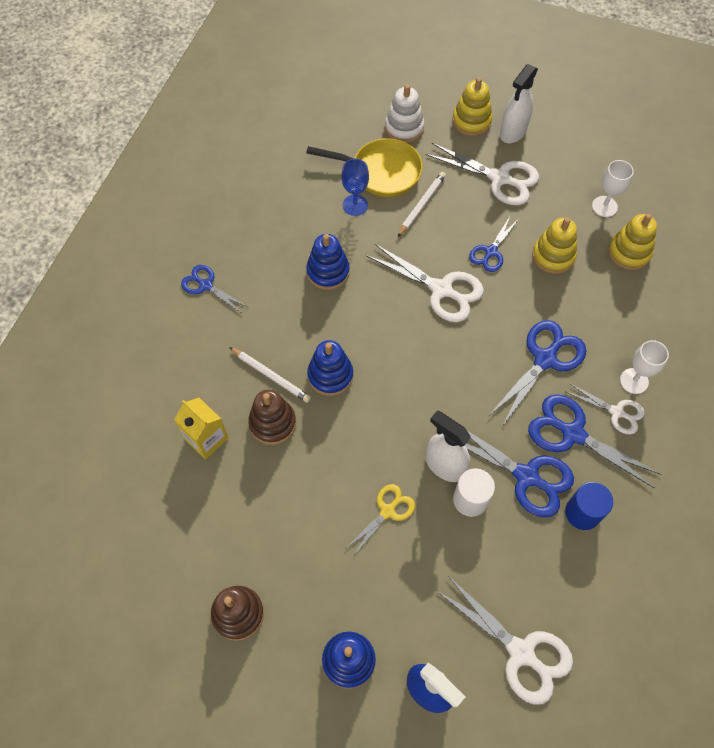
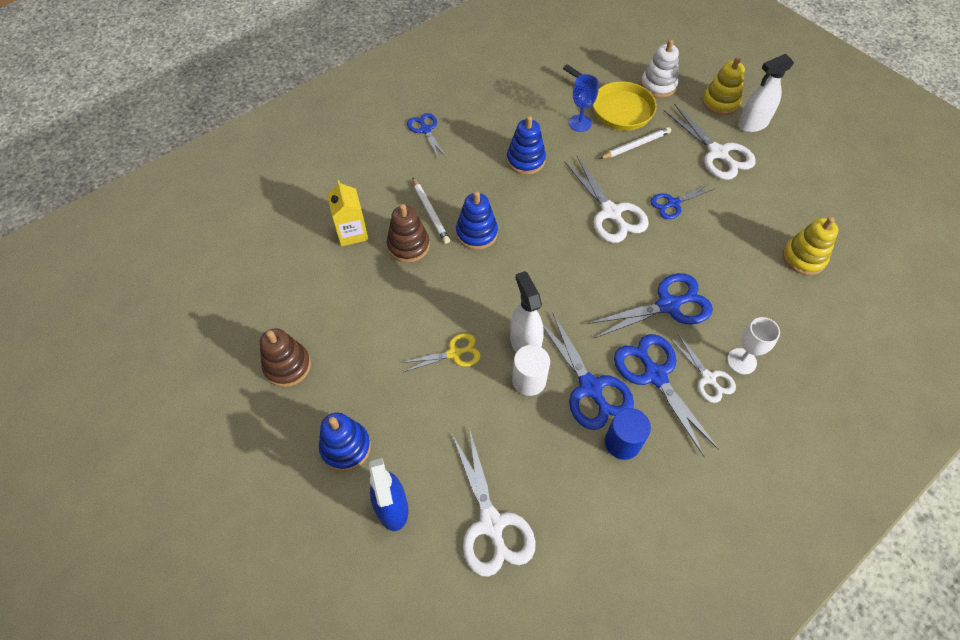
camera: 30 degrees right, 5 degrees down
(553, 256) = (728, 230): yellow stacking toy -> none
(604, 206) = (802, 212): white goblet -> none

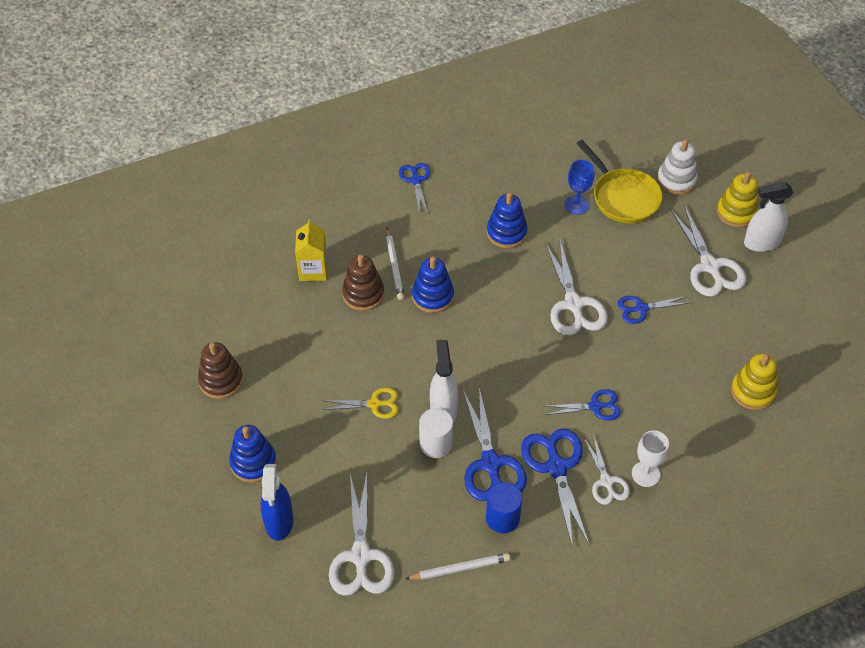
camera: 15 degrees right, 5 degrees down
(636, 145) = (627, 240): white pencil -> white pencil (460, 569)
(668, 305) = (595, 406): blue scissors -> blue scissors, size x0.60

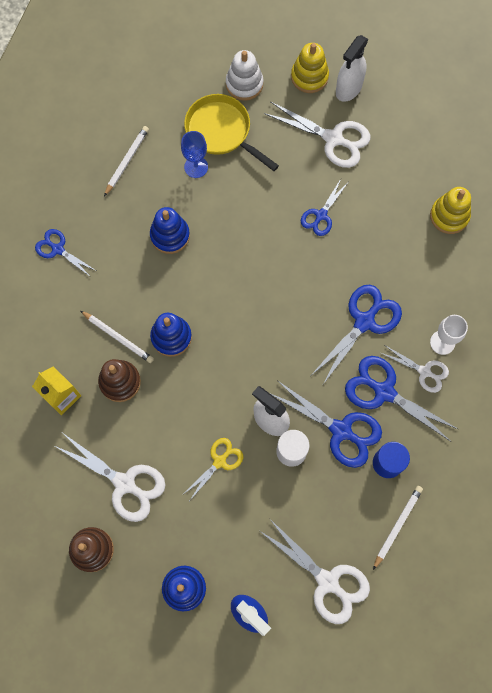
camera: 45 degrees left, 20 degrees up
(528, 164) = (127, 161): none -> white pencil
(573, 304) = (273, 253): white scissors -> white scissors (124, 483)
(595, 406) = (364, 322): blue scissors -> blue scissors, size x1.66
(623, 197) = (221, 131): yellow pan -> yellow pan turned 150 degrees counterclockwise

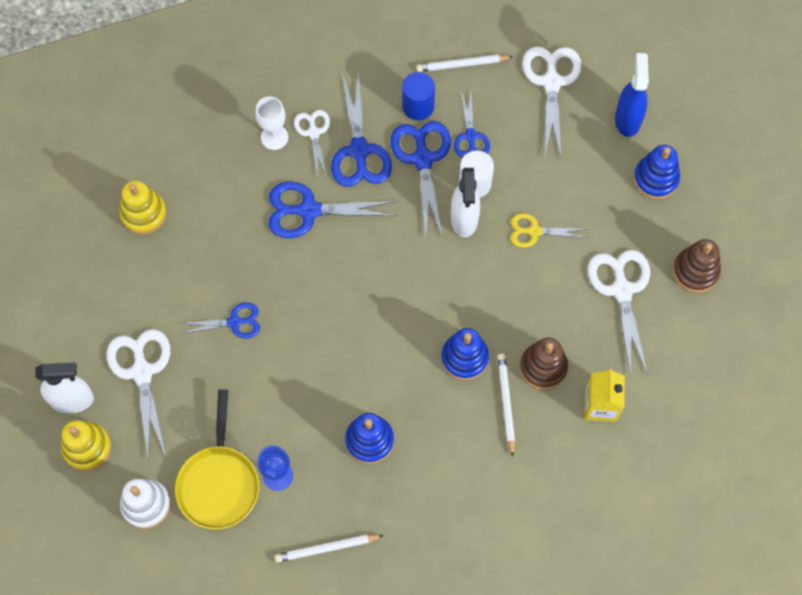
camera: 130 degrees left, 5 degrees down
(58, 249) = (472, 533): blue scissors -> blue scissors (470, 136)

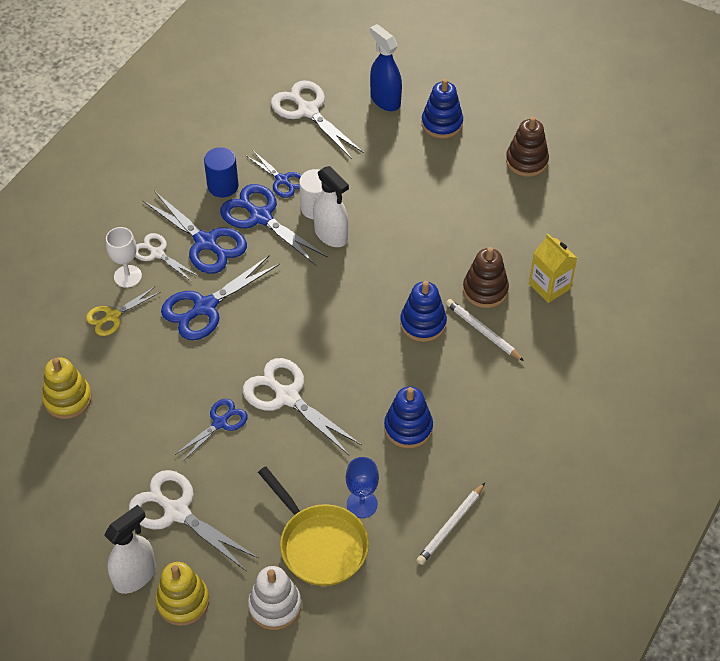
camera: 40 degrees left, 15 degrees down
(462, 64) = (229, 139): white pencil -> none
(534, 231) = (390, 209): yellow scissors -> yellow scissors (112, 316)
(622, 290) = (489, 205): white scissors -> white scissors (287, 396)

